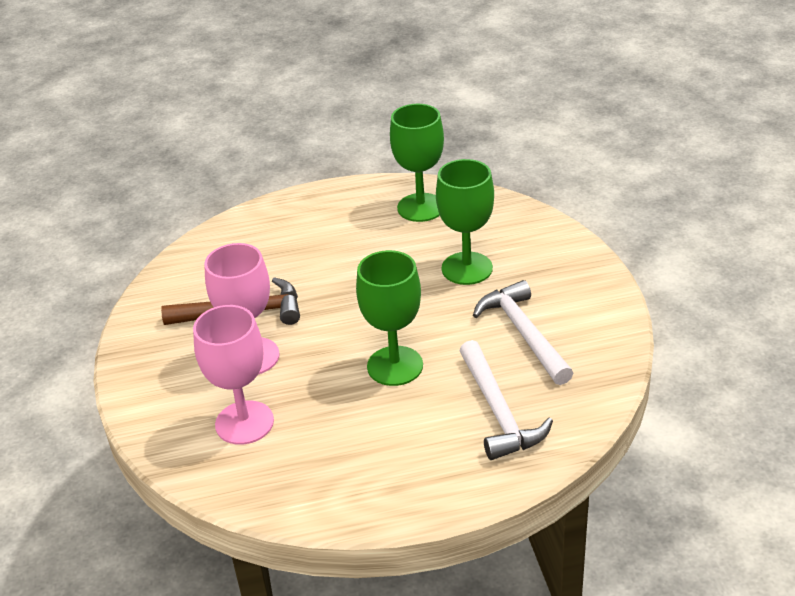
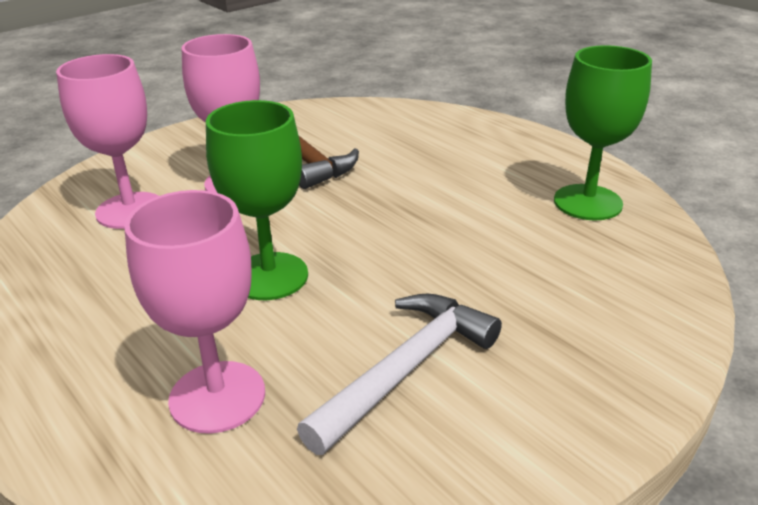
camera: 60 degrees right, 5 degrees down
(467, 268) = (504, 273): green goblet -> none
(498, 411) = (217, 396): white hammer -> pink goblet

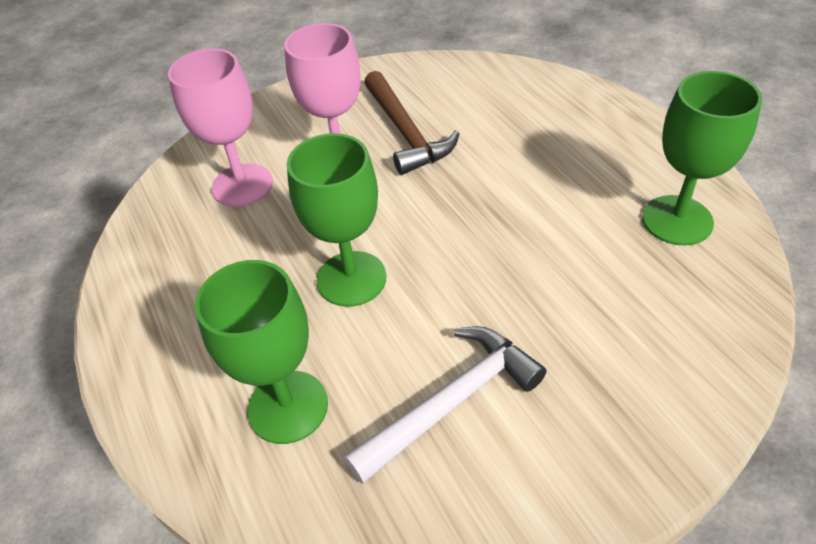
camera: 15 degrees right, 15 degrees up
(217, 396) = (288, 407): pink goblet -> green goblet

